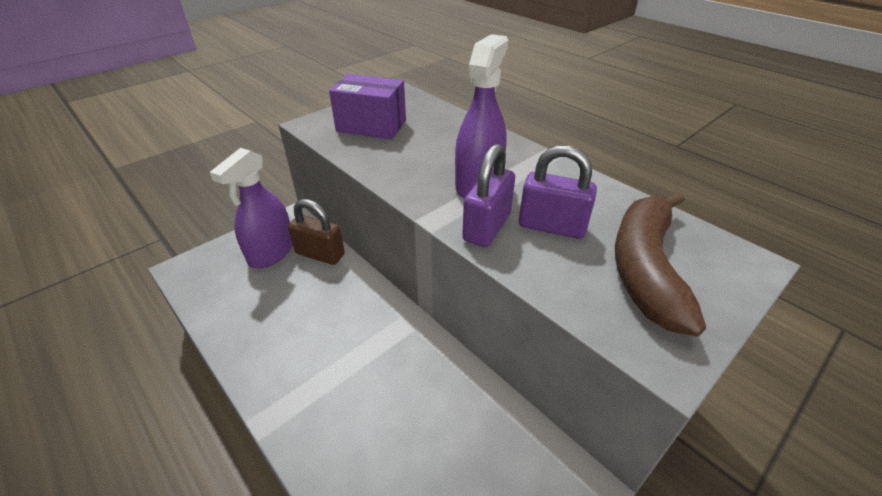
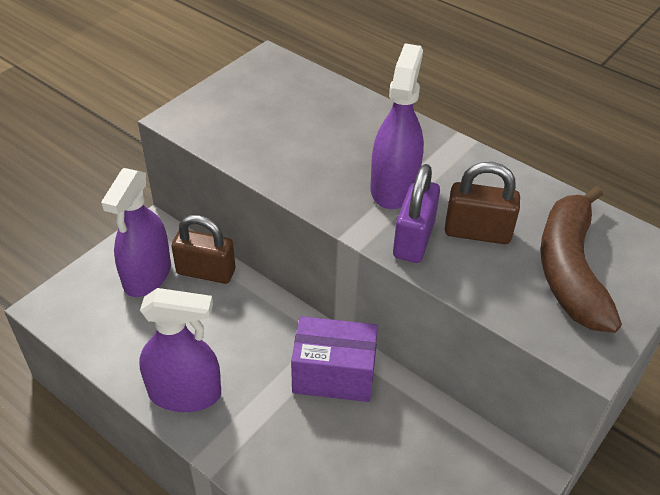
camera: 10 degrees left, 5 degrees up
(264, 354) = (185, 393): none -> purple spray bottle
(371, 126) = (252, 116): purple box -> purple box (334, 375)
(551, 226) = (477, 232): purple padlock -> brown padlock

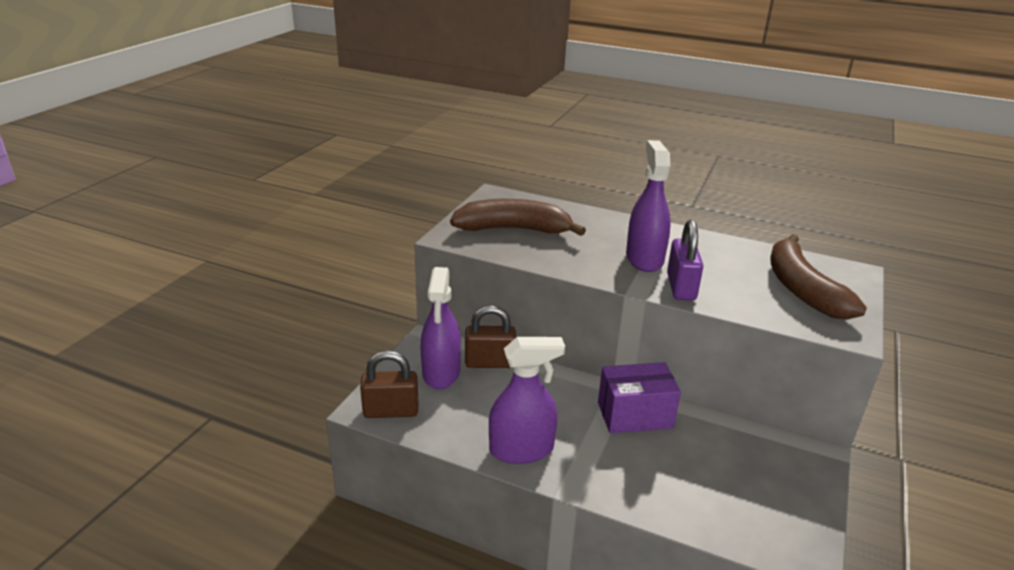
camera: 15 degrees left, 15 degrees down
(262, 117) = (514, 229): none -> brown banana
(477, 232) = (723, 277): brown padlock -> brown padlock (391, 411)

